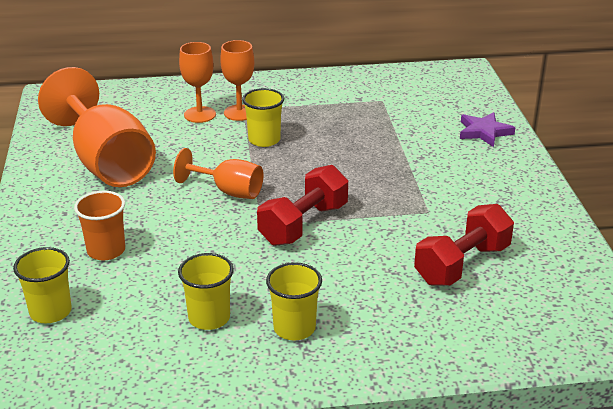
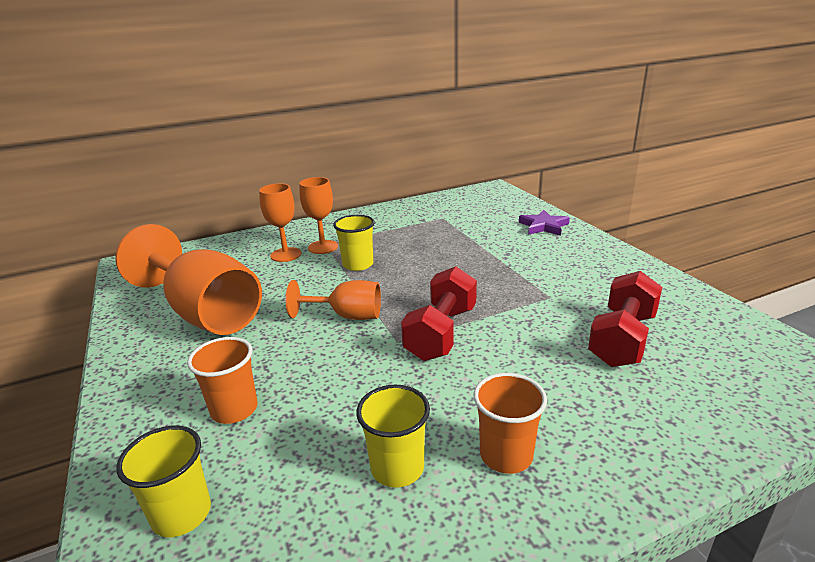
camera: 15 degrees left, 5 degrees down
(294, 328) = (506, 455): yellow cup -> orange cup

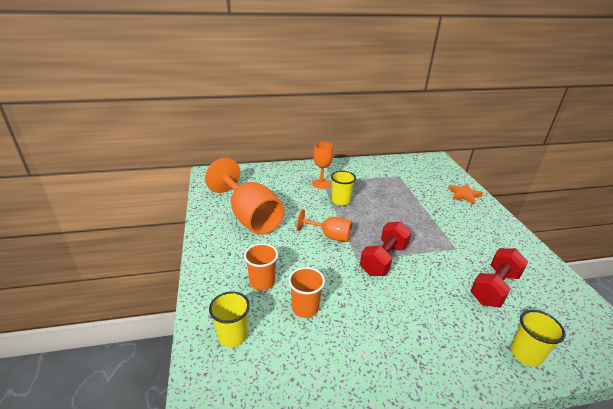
camera: 10 degrees right, 5 degrees up
(286, 255) = (298, 185): orange goblet -> none
(397, 468) = (345, 337): yellow cup -> yellow cup (525, 354)
(506, 455) = (406, 344): orange cup -> orange cup (305, 308)
(543, 226) = (464, 195): purple star -> orange star

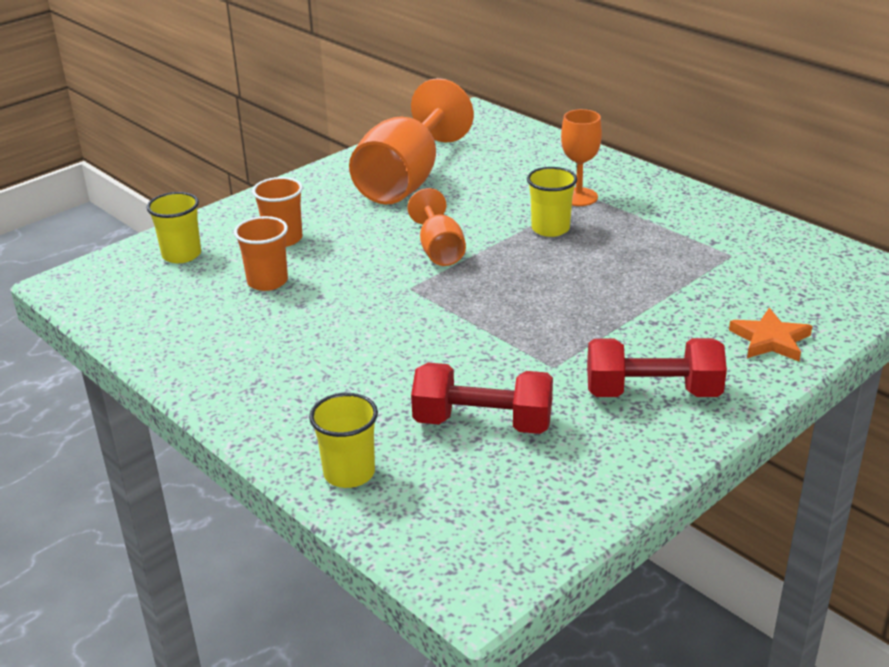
camera: 60 degrees right, 0 degrees up
(383, 259) = (436, 308): red dumbbell -> red dumbbell (652, 392)

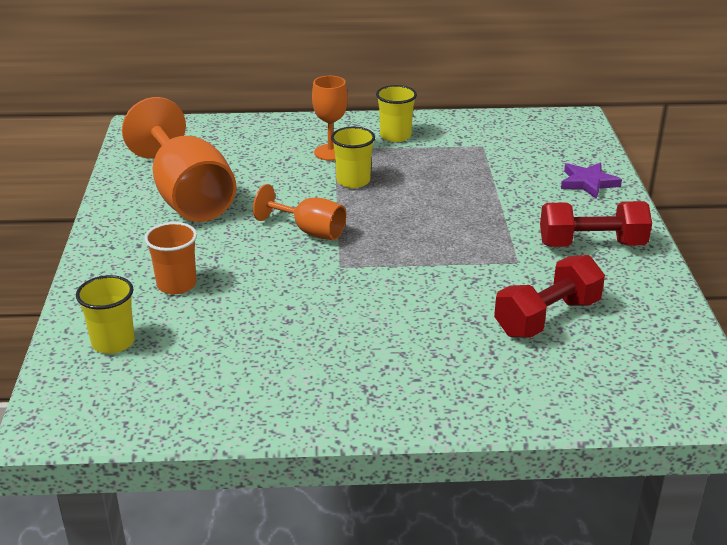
camera: 50 degrees left, 0 degrees up
(267, 281) = (229, 320): orange cup -> none
(349, 473) = (538, 398): yellow cup -> yellow cup (395, 136)
(652, 392) = (591, 244): red dumbbell -> red dumbbell turned 45 degrees clockwise
(770, 340) = (588, 183): orange star -> purple star

